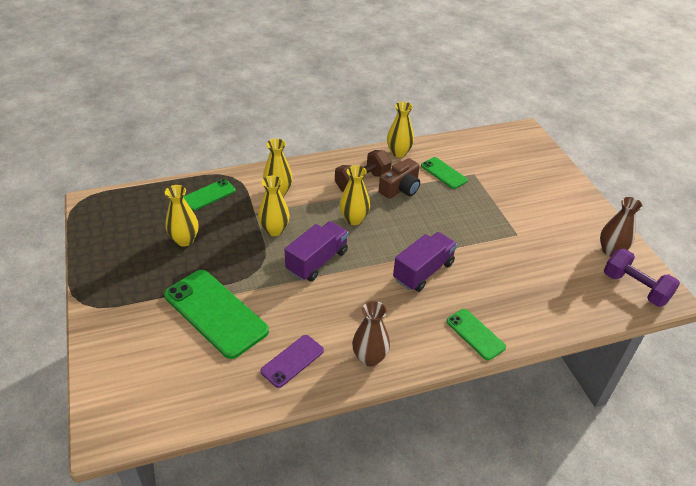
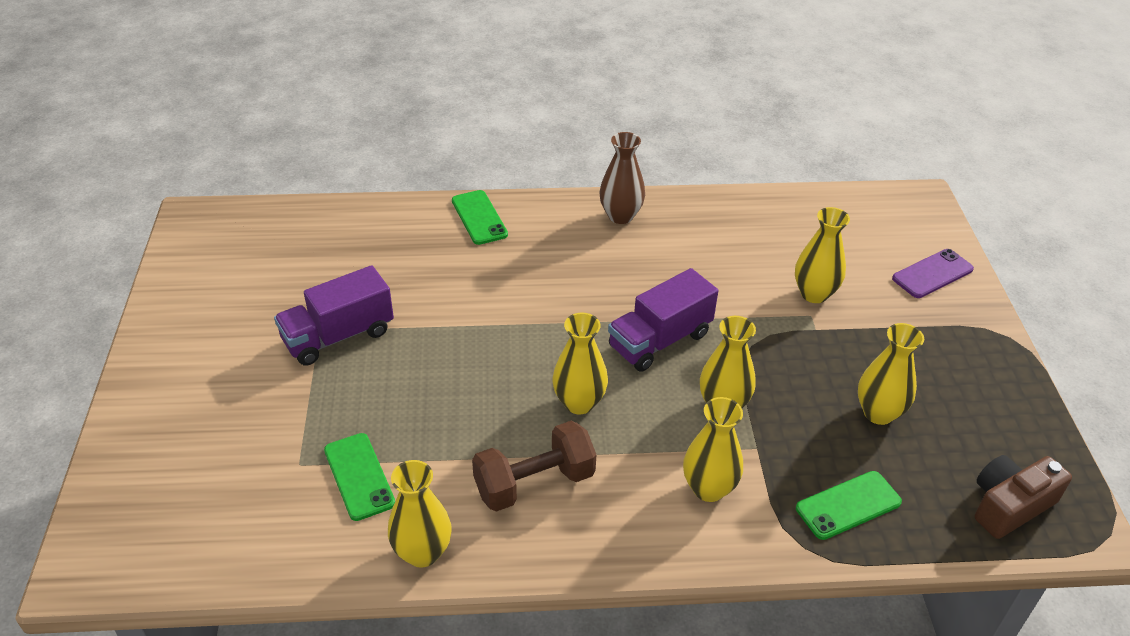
camera: 165 degrees left, 0 degrees up
(215, 313) = (814, 294): green phone -> yellow vase
(292, 361) = (714, 227): purple phone -> purple phone (932, 274)
(400, 188) = (465, 454): brown camera -> brown camera (1009, 505)
(423, 271) = (504, 299): purple truck -> purple truck (338, 336)
(610, 251) = (201, 281): brown vase -> none
(635, 288) = (225, 231): purple dumbbell -> none

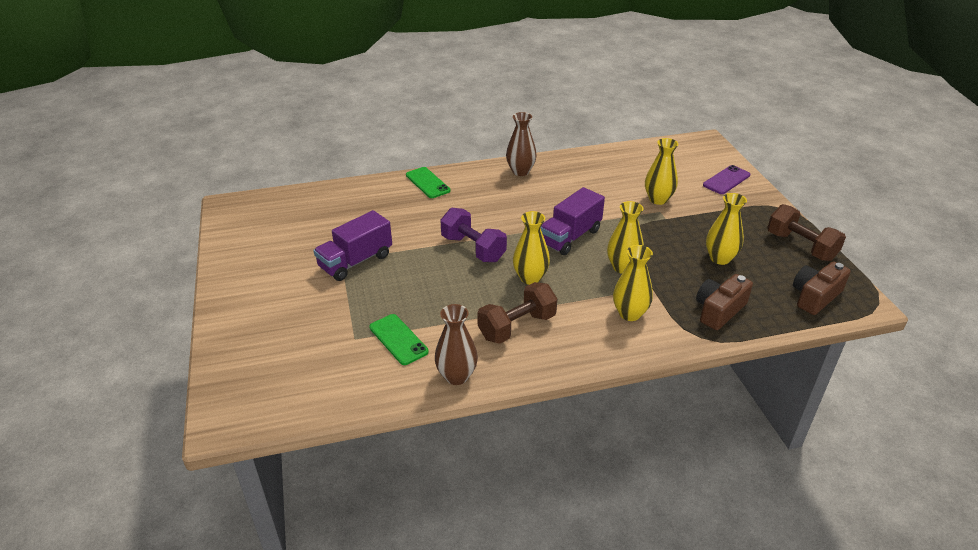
camera: 10 degrees left, 5 degrees down
(422, 552) = (456, 376): yellow vase -> brown vase
(511, 339) = (473, 248): none -> purple dumbbell
(848, 505) = (719, 310): green phone -> brown camera
(1015, 410) = (800, 246): none -> brown dumbbell

